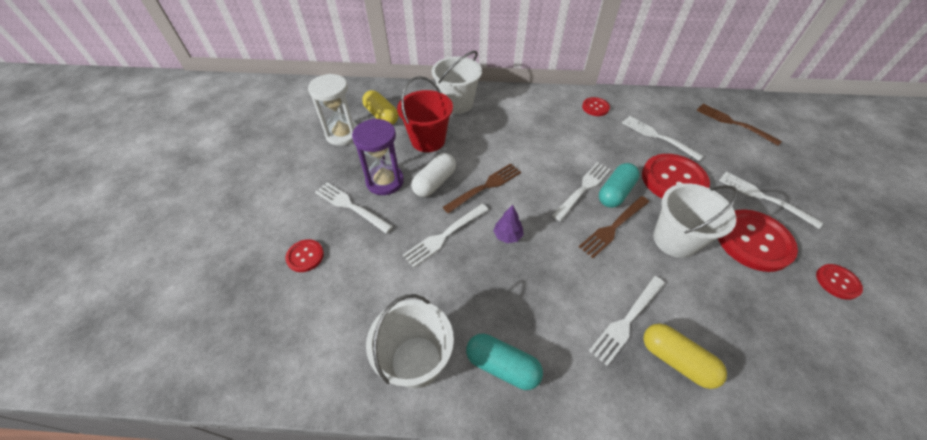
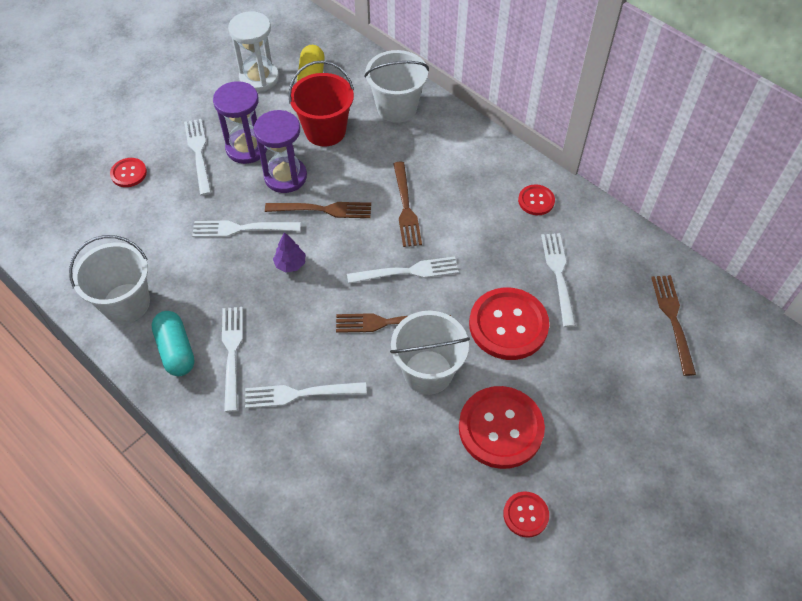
camera: 40 degrees right, 5 degrees up
(435, 182) = (285, 177): white capsule -> purple hourglass
(534, 153) = (406, 208): none -> brown fork
(615, 192) = (433, 296): turquoise capsule -> none
(676, 360) = (299, 446): yellow capsule -> none
(763, 197) = (576, 405): white fork -> white fork (232, 353)

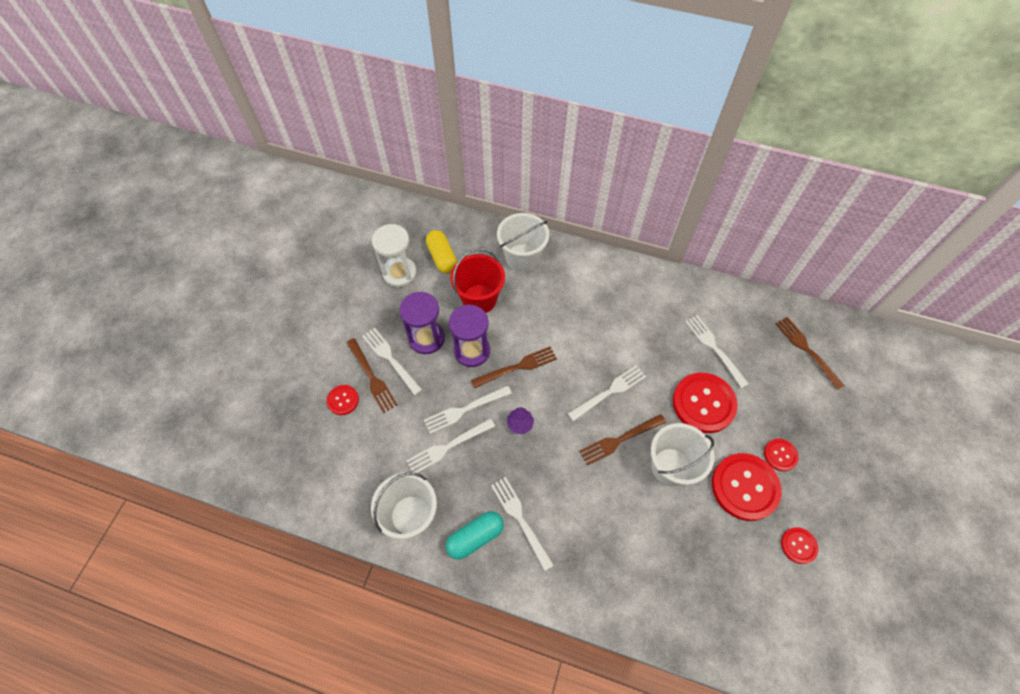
camera: 25 degrees left, 5 degrees up
(176, 350) = (475, 537): turquoise capsule -> turquoise capsule turned 75 degrees counterclockwise
(299, 394) = (590, 529): white fork -> white fork (447, 447)
(406, 208) = (578, 339): brown fork -> brown fork (372, 377)
(536, 201) = (666, 295): red button -> red button (780, 455)

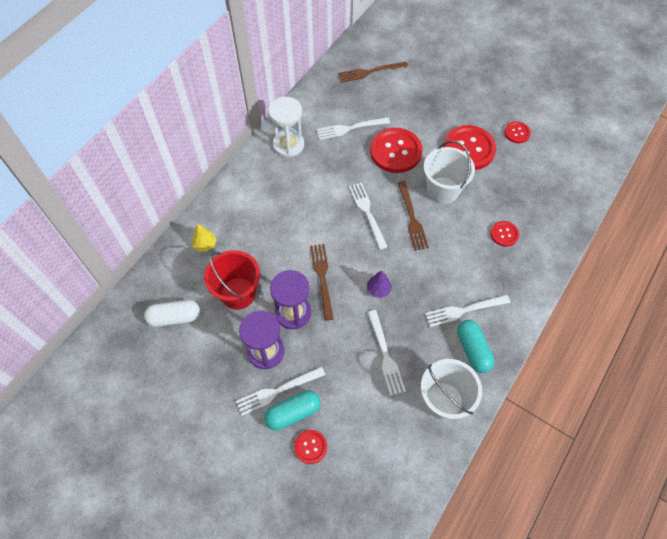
camera: 75 degrees left, 0 degrees up
(372, 377) = (293, 413): brown fork -> turquoise capsule
(399, 273) = (177, 363): white hourglass -> white hourglass (288, 145)
(442, 257) = (174, 317): yellow capsule -> white capsule
(464, 410) = (353, 333): white fork -> none
(522, 258) = (205, 244): white bucket -> yellow tree
(780, 455) = (449, 119): red button -> red button (504, 234)

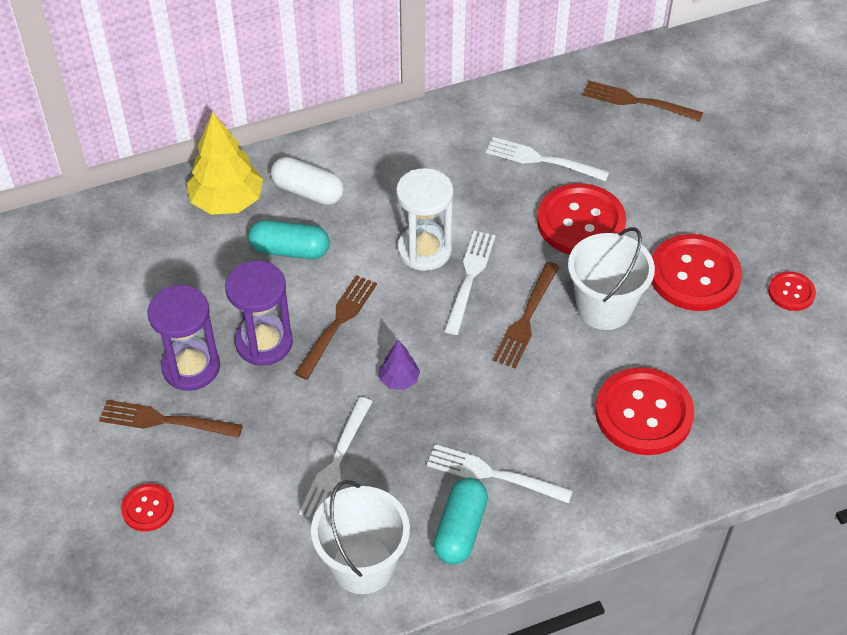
camera: 35 degrees right, 10 degrees down
(174, 317) = (119, 264): white capsule -> white capsule (308, 191)
(205, 244) = (227, 201): yellow tree -> yellow tree, size x2.01
(238, 293) = (217, 280): red bucket -> none
(277, 391) = (164, 421): white fork -> brown fork
(288, 145) = (438, 138): white hourglass -> white hourglass (424, 250)
(293, 413) = (161, 457): turquoise capsule -> turquoise capsule (290, 250)
(504, 234) = (643, 413): red button -> red button, size x1.98

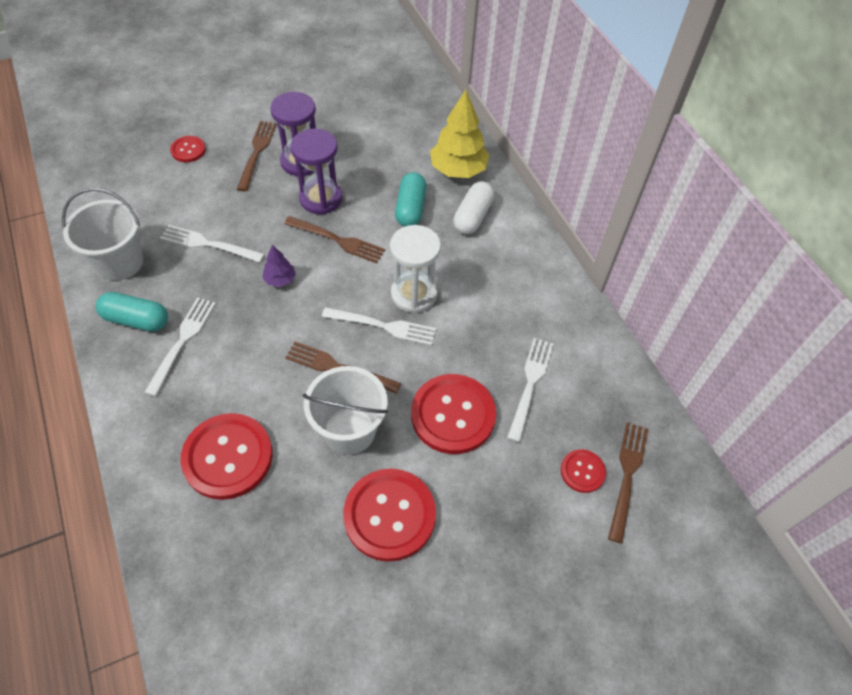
camera: 85 degrees right, 5 degrees up
(791, 292) = (366, 615): red button -> red button (582, 471)

